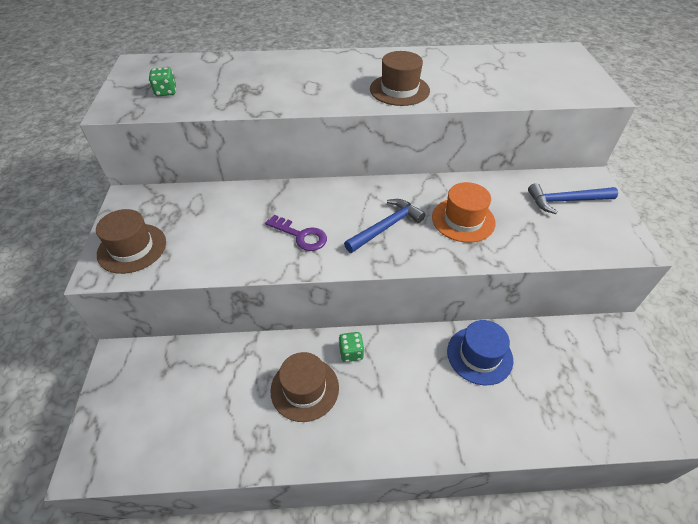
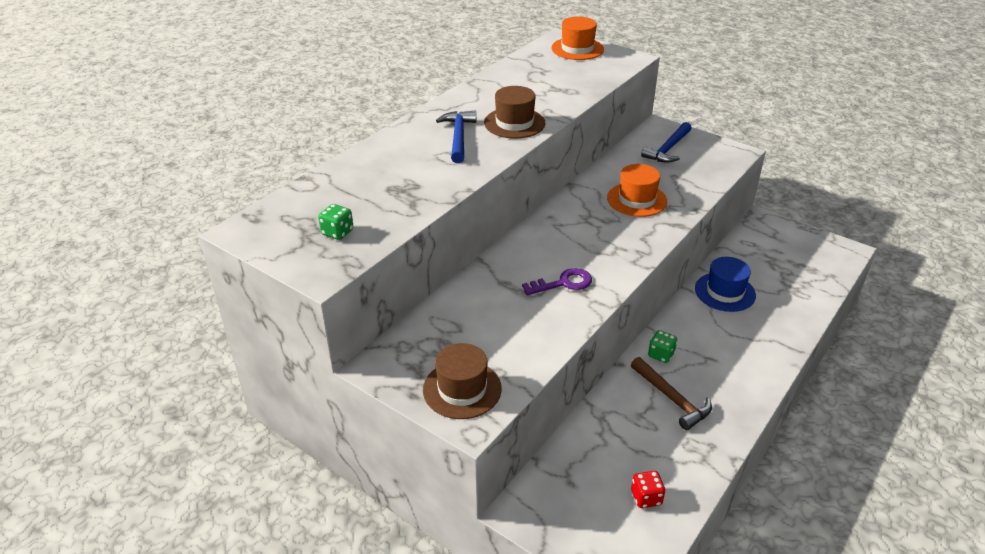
camera: 50 degrees left, 10 degrees down
(178, 431) = (646, 497): none -> red dice
(304, 388) = (672, 399): brown hat -> brown hammer
(386, 227) = (603, 237): blue hammer -> blue hammer (458, 137)
(564, 64) = (577, 49): none -> orange hat

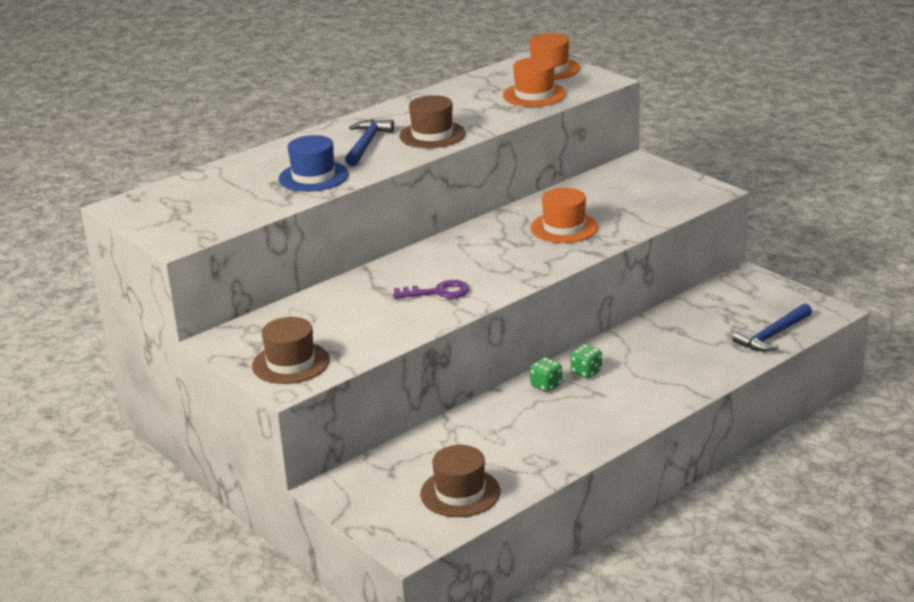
camera: 15 degrees right, 10 degrees down
(337, 232) = (206, 213): green dice -> green dice (586, 372)
(580, 75) = (534, 95): none -> orange hat
(646, 497) = (460, 493): red dice -> brown hat
(668, 149) = (632, 183): blue hammer -> blue hammer (772, 335)
(672, 399) = (535, 422): brown hammer -> none
(725, 292) = (654, 338): blue hat -> blue hat (313, 177)

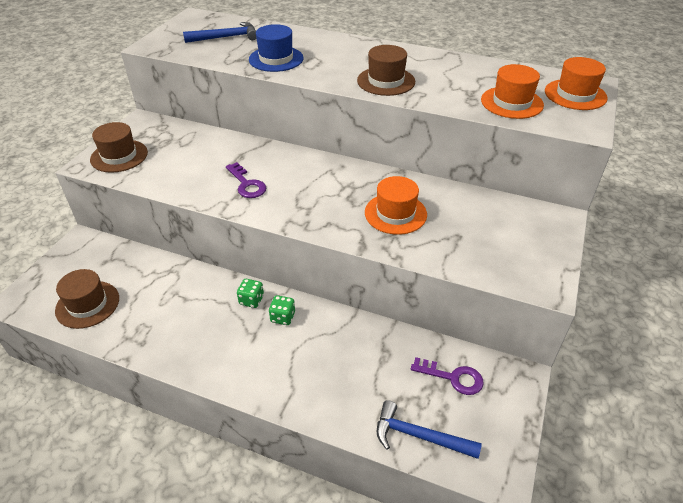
camera: 60 degrees right, 15 degrees up
(367, 144) = (347, 61): blue hammer -> blue hammer (226, 37)
(725, 304) = (453, 377): none -> purple key

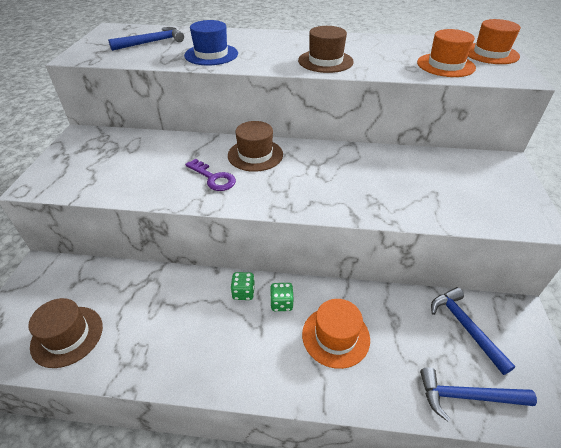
camera: 15 degrees left, 0 degrees up
(119, 156) = (66, 171): brown hat -> brown hat (255, 155)
(395, 213) = (368, 182): orange hat -> orange hat (335, 336)
(453, 377) = (465, 327): purple key -> blue hammer

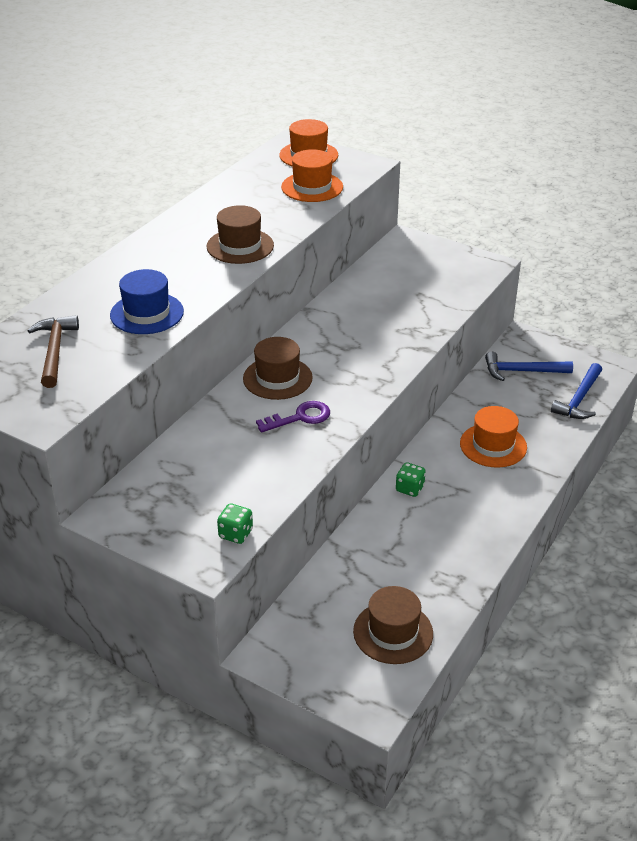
camera: 65 degrees left, 5 degrees down
(152, 42) = (55, 351): blue hammer -> brown hammer
(281, 303) = (438, 467): green dice -> green dice (236, 534)

